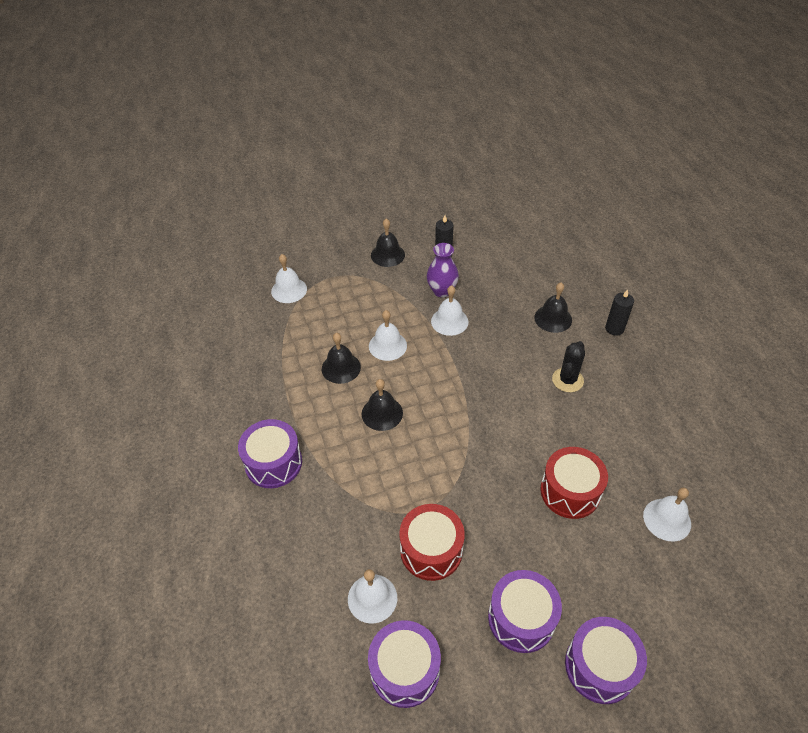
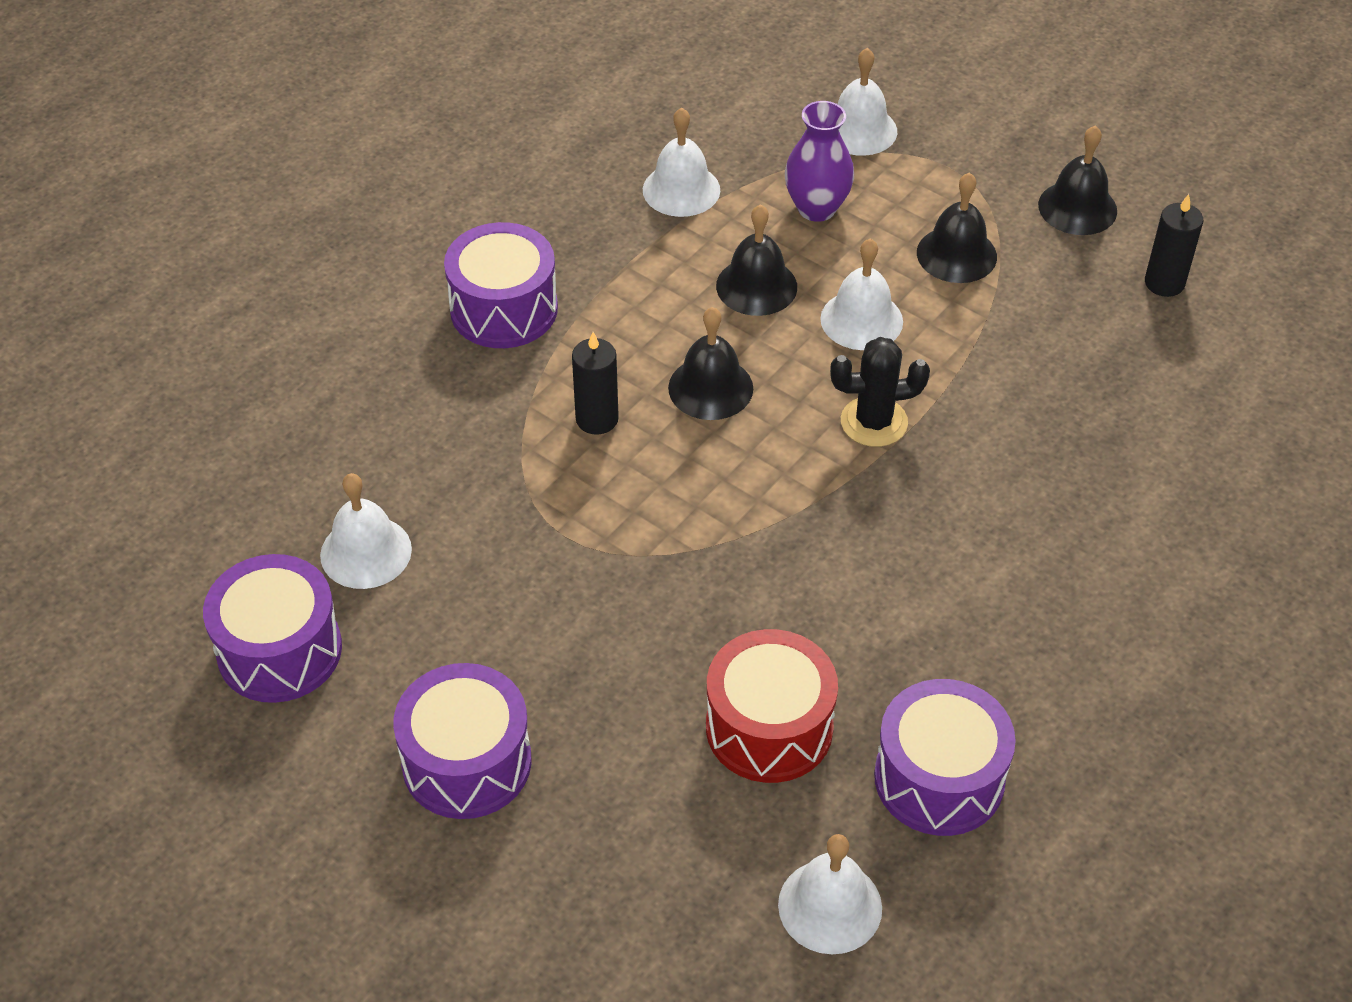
camera: 55 degrees right, 0 degrees up
(431, 550) = (501, 584): red drum -> none
(442, 291) = (1066, 327): purple vase -> purple vase (816, 208)
(449, 321) = (1002, 375): white bell -> white bell (681, 189)
(553, 318) = (1167, 526): black bell -> black bell (956, 254)
(567, 380) = (1027, 616): black cactus -> black cactus (874, 422)
(600, 666) = (457, 910): purple drum -> purple drum (939, 778)
(614, 328) = (1241, 638): black candle -> black candle (597, 419)

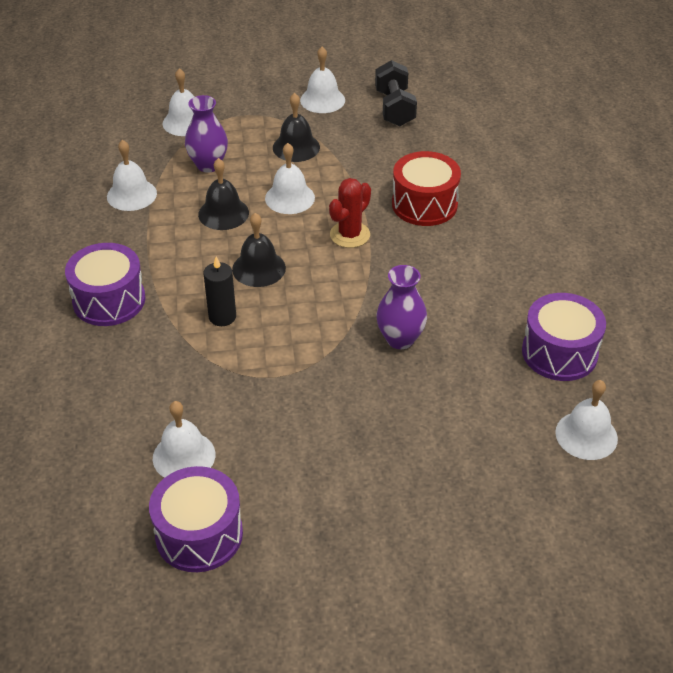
camera: 45 degrees left, 5 degrees down
(467, 762) = (360, 507): purple drum -> none
(762, 603) = (400, 339): none -> purple vase
(769, 727) = (470, 386): red drum -> red drum (424, 204)
(874, 422) = (350, 235): black cactus -> red cactus
(1077, 207) = (322, 100): black bell -> white bell
(1164, 283) = (394, 108): black candle -> black dumbbell

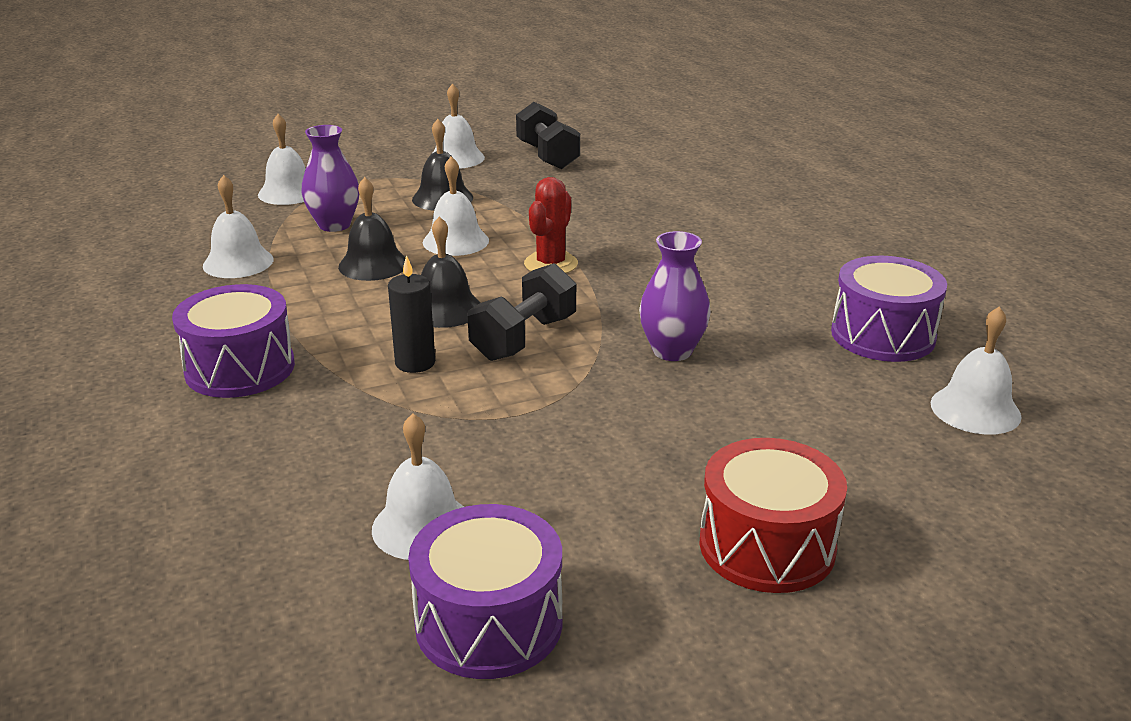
camera: 15 degrees left, 15 degrees down
(303, 307) = (524, 338): none -> black dumbbell
(424, 204) = (629, 227): red drum -> red drum (767, 546)

